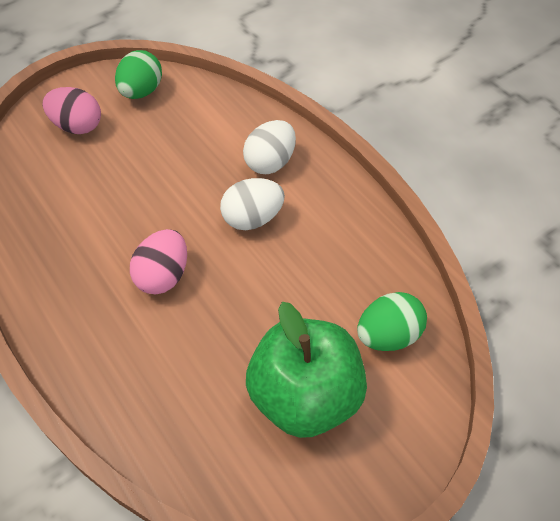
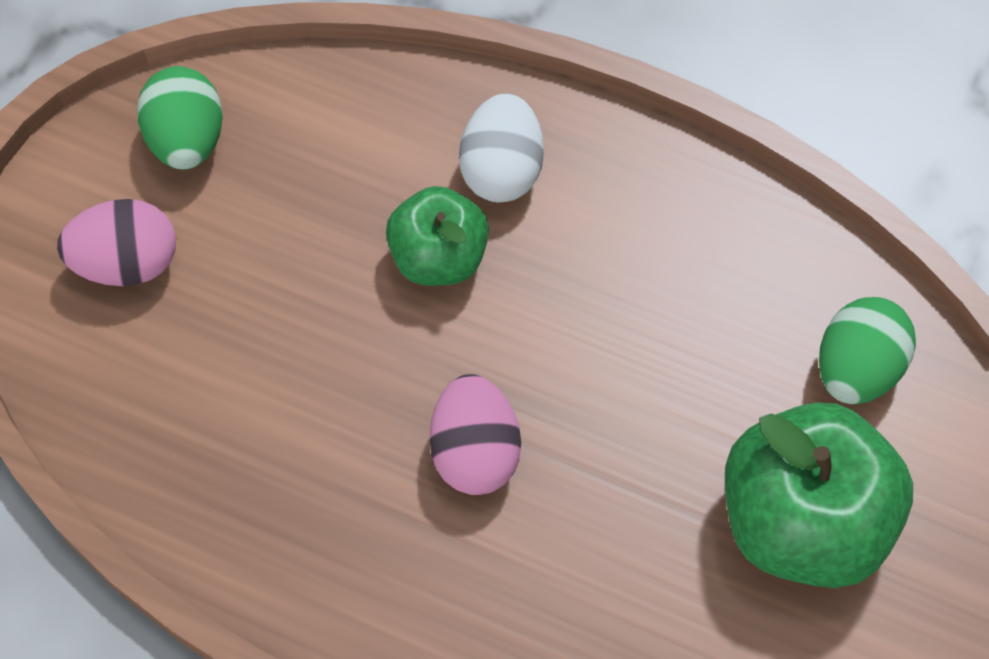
camera: 30 degrees left, 10 degrees up
(212, 185) = (438, 257): none -> green apple
(252, 218) = (542, 283): white egg -> none

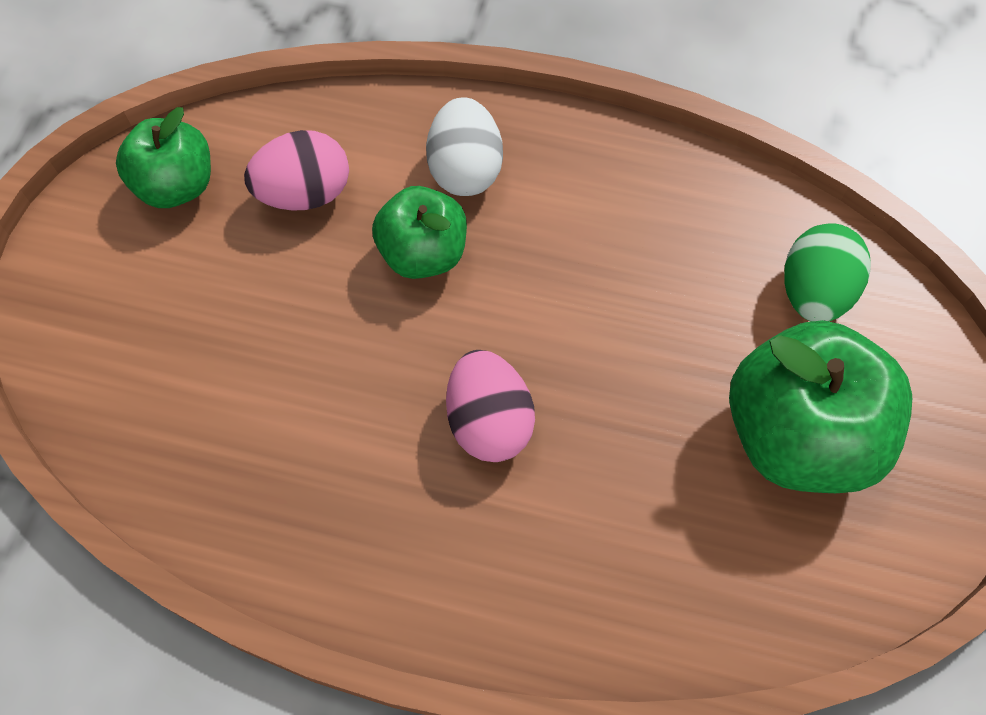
camera: 10 degrees left, 0 degrees up
(127, 262) = (137, 302): pink egg -> pink egg (305, 193)
(187, 139) = (176, 185): green egg -> green apple

